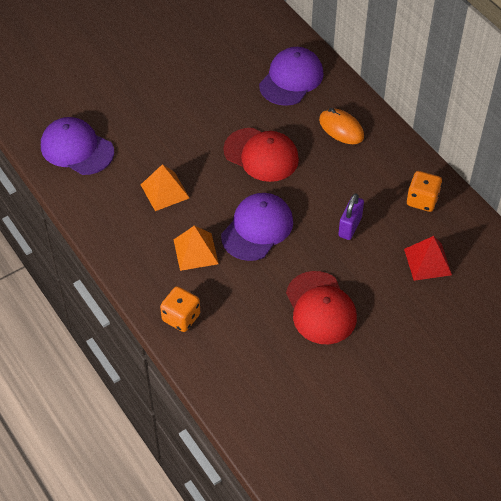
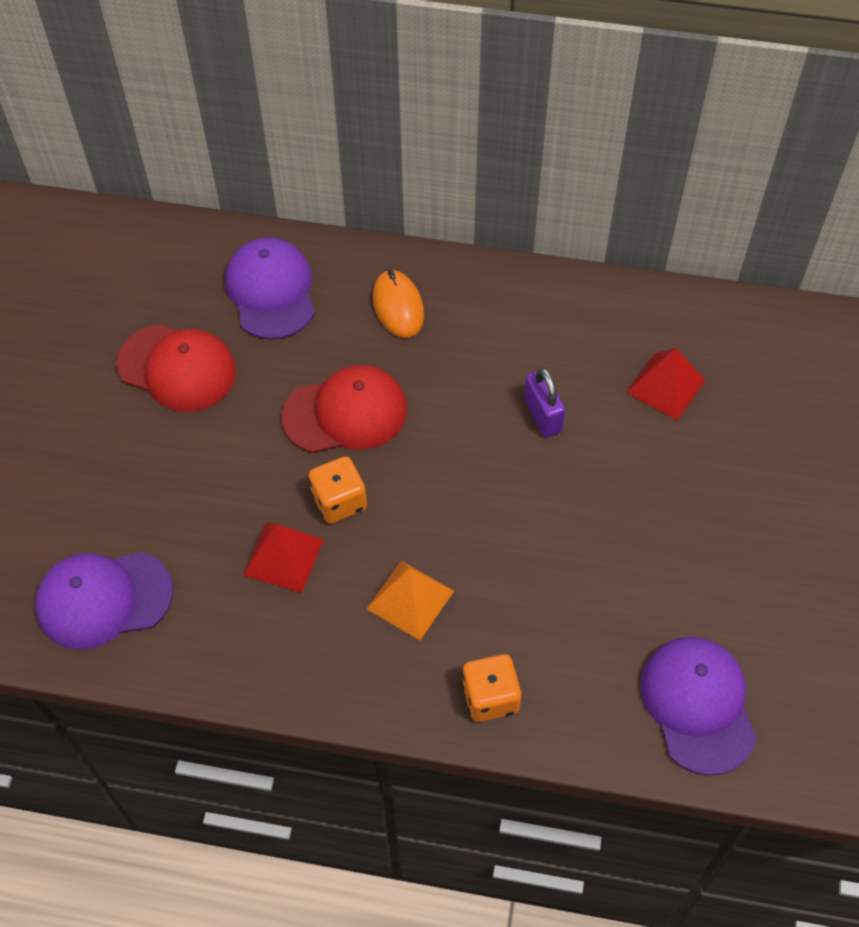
camera: 45 degrees left, 5 degrees up
(164, 191) = (283, 557): orange pyramid -> red pyramid
(257, 228) = (446, 507): purple cap -> purple cap (698, 705)
(320, 308) = (624, 540): red cap -> red cap (177, 368)
(341, 128) = (398, 306): orange mouse -> orange mouse turned 75 degrees clockwise
(422, 200) = (579, 320): orange dice -> orange dice (339, 501)

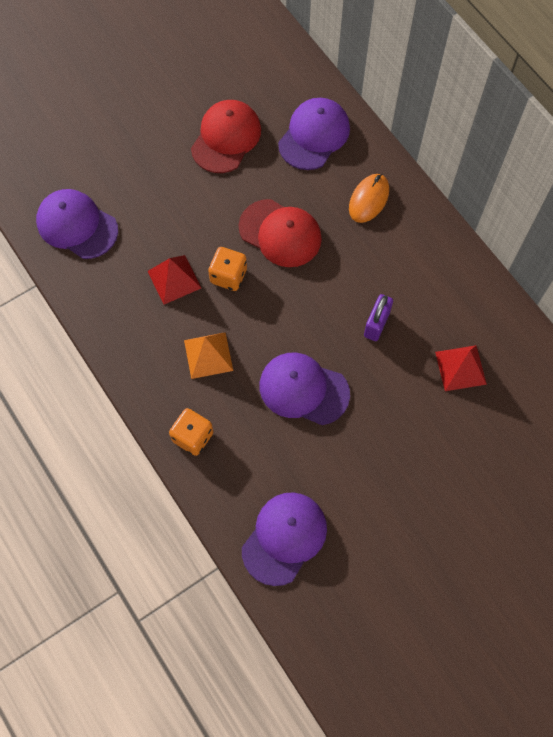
camera: 45 degrees right, 10 degrees up
(177, 368) = (226, 138): red cap -> red cap turned 135 degrees counterclockwise
(546, 542) = (303, 389): none -> purple cap

